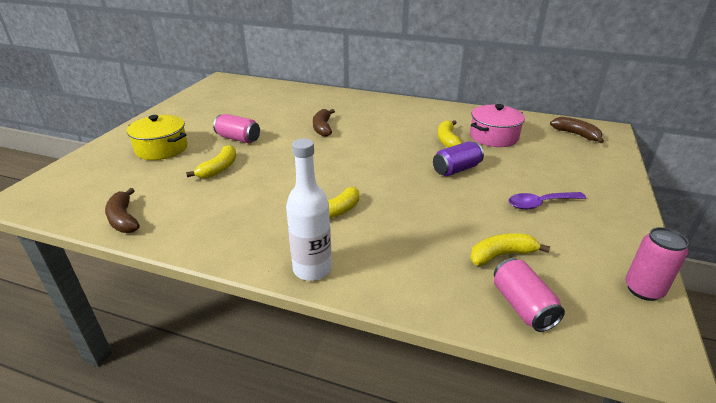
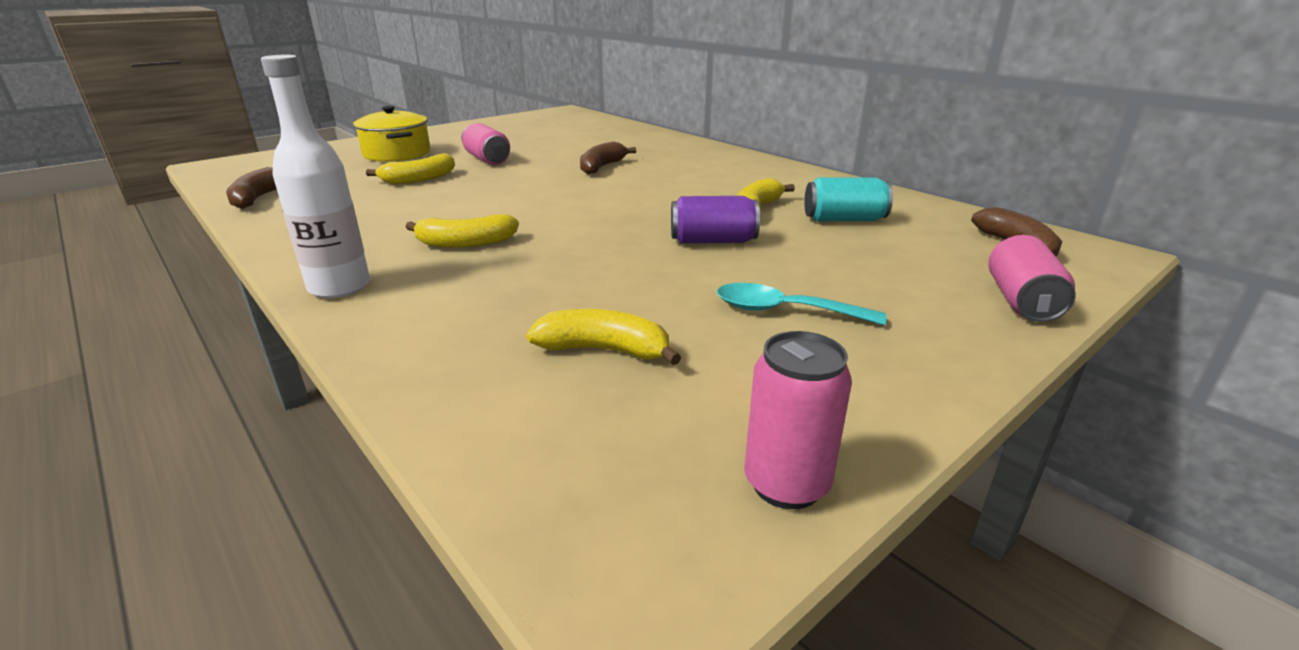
camera: 30 degrees right, 5 degrees down
(494, 137) = (844, 219): pink pot -> turquoise can
(522, 306) = (522, 420): pink can -> pink can (1021, 301)
(540, 204) = (785, 311): purple spoon -> turquoise spoon

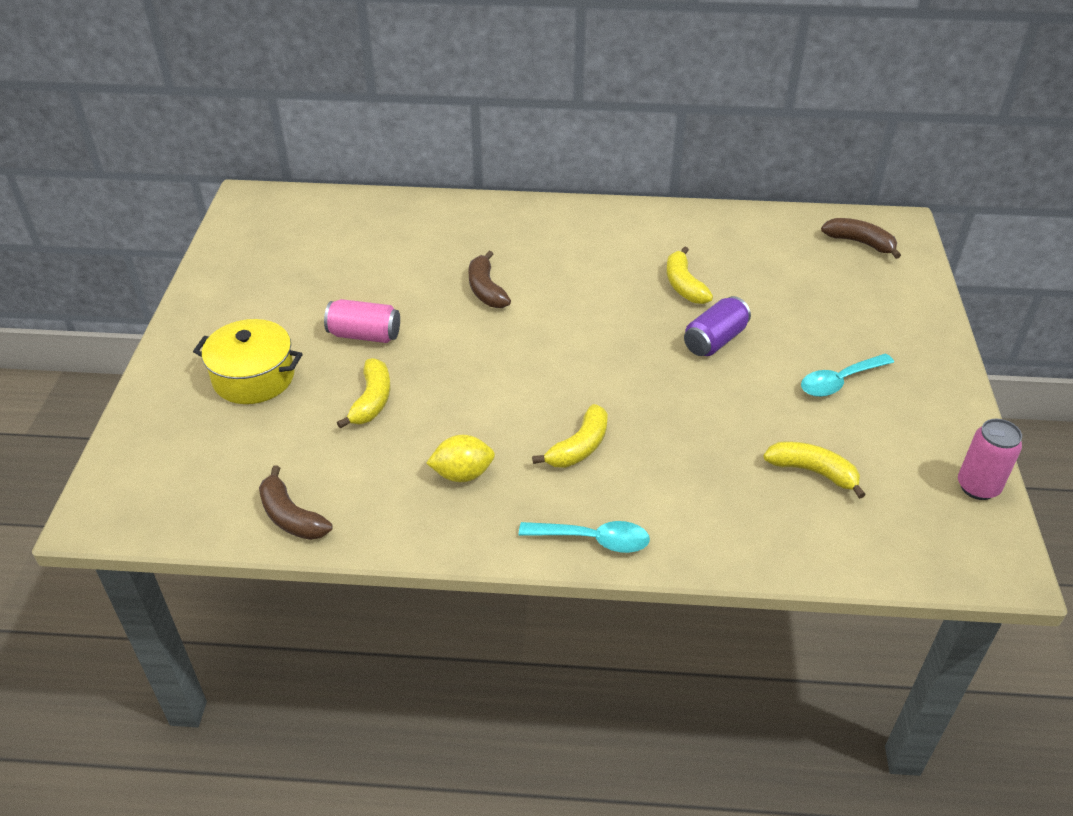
camera: 45 degrees left, 15 degrees up
(339, 287) = (593, 540): white bottle -> turquoise spoon
(371, 222) = (462, 474): none -> yellow lemon
(604, 350) = (813, 472): yellow banana -> yellow banana turned 60 degrees clockwise
(844, 219) = (747, 266): turquoise can -> none
(1021, 301) = (915, 300): pink can -> none

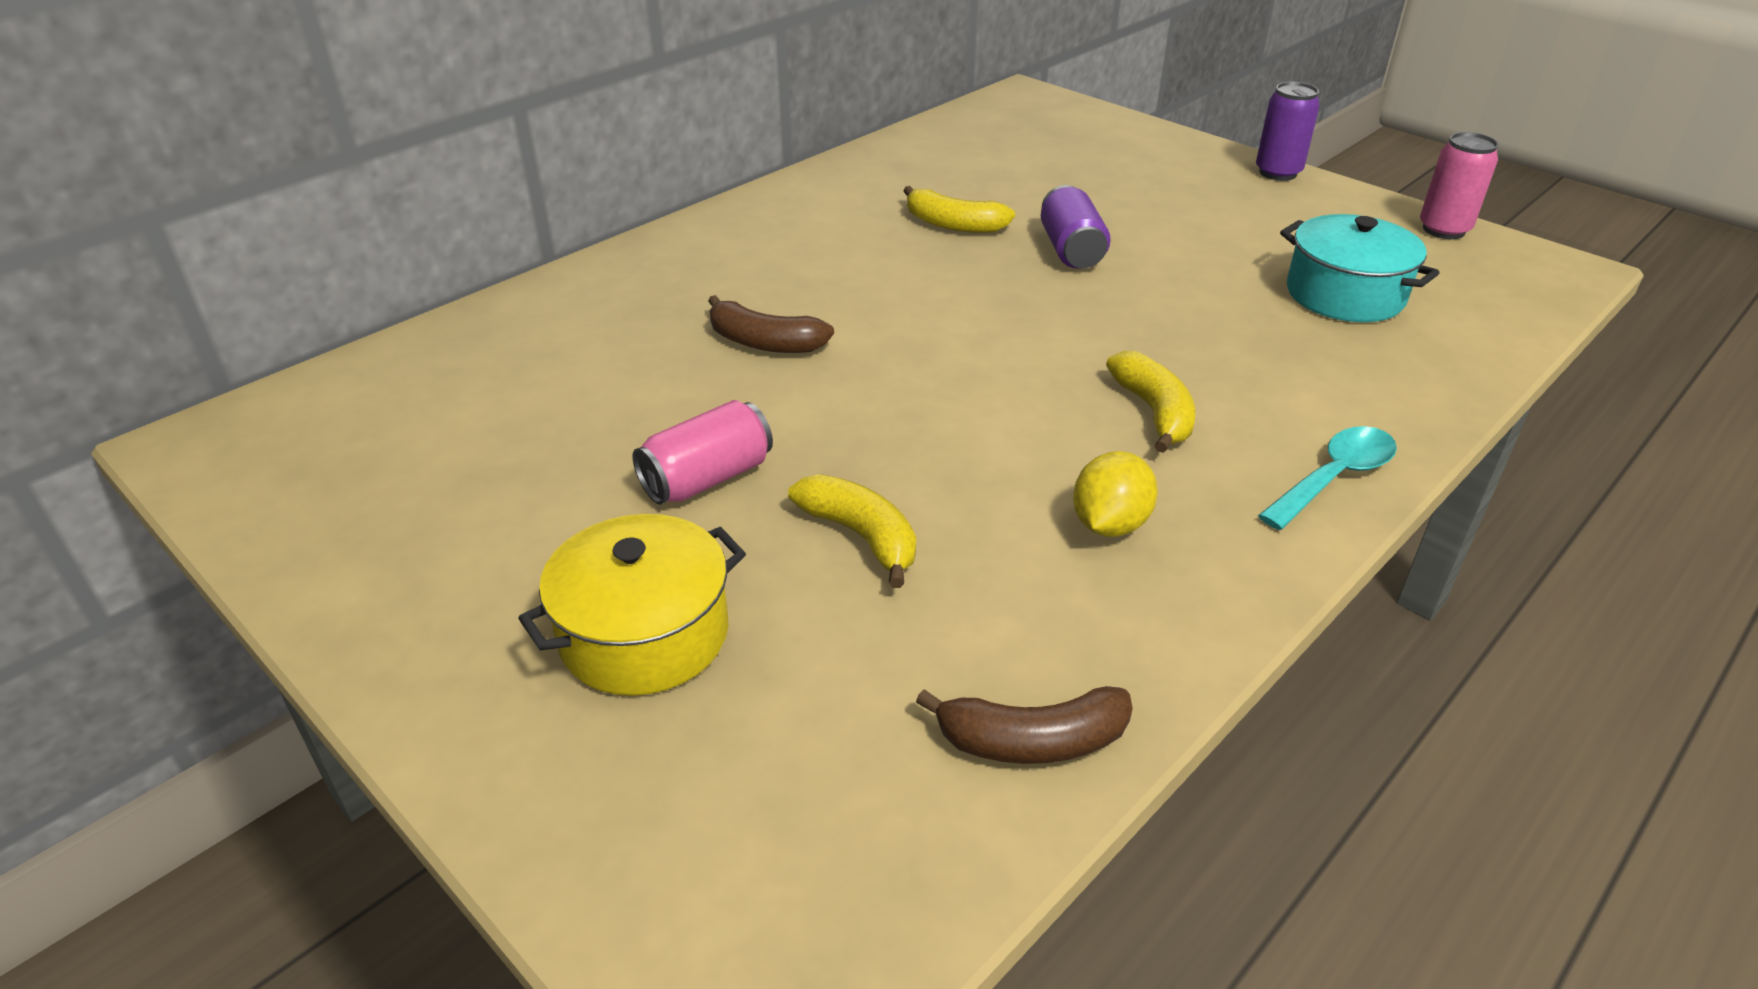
camera: 50 degrees left, 5 degrees down
(813, 472) = (1345, 294): yellow banana -> turquoise pot
(839, 381) = (1220, 220): turquoise spoon -> none
(860, 243) = (1023, 119): brown banana -> none
(951, 378) = (1278, 173): none -> purple can

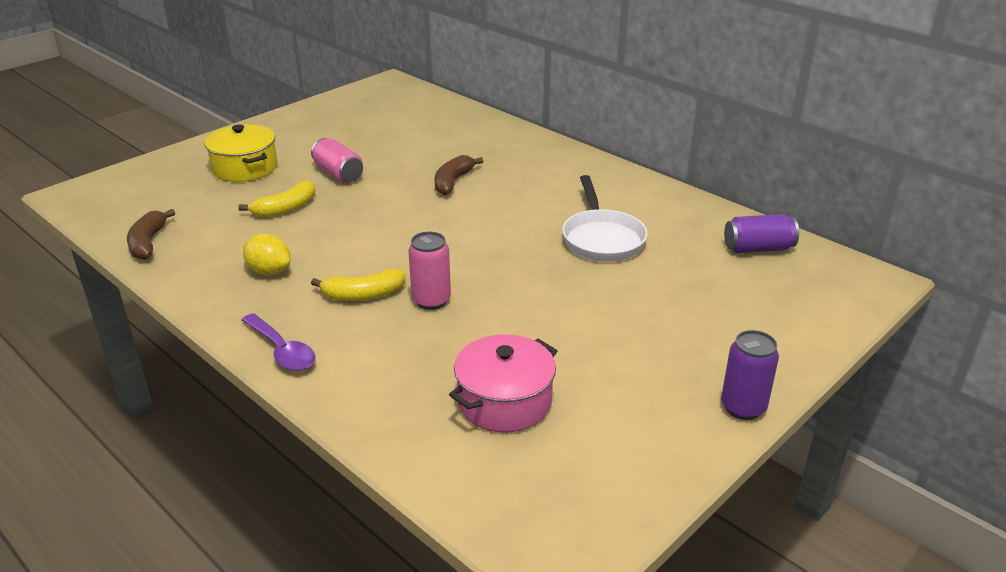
camera: 90 degrees right, 5 degrees down
(954, 224) = (602, 238): yellow banana -> white pan
(1071, 250) = (568, 282): purple can -> purple can (758, 248)
(1334, 477) = (282, 351): turquoise spoon -> purple spoon
(1345, 294) = (504, 401): turquoise pot -> pink pot
(1443, 230) = (635, 495): pink can -> pink can (431, 300)

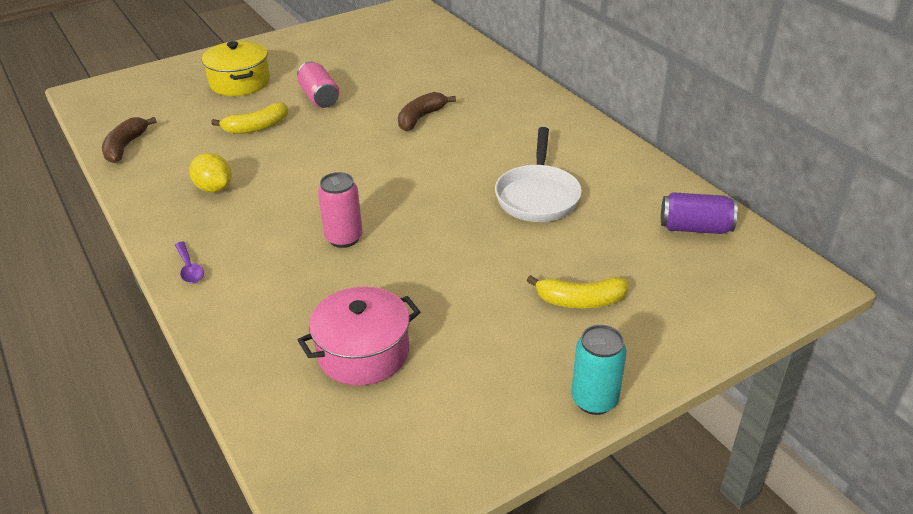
camera: 15 degrees right, 5 degrees up
(282, 351) = (189, 268): purple spoon -> purple spoon, size x0.66
(363, 295) = (285, 223): yellow banana -> yellow banana (580, 301)
(743, 407) = (594, 400): purple can -> turquoise can

